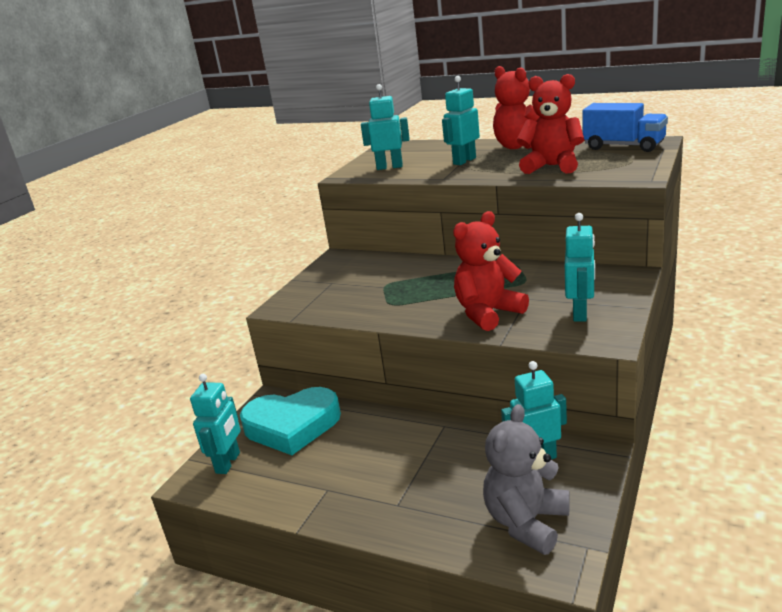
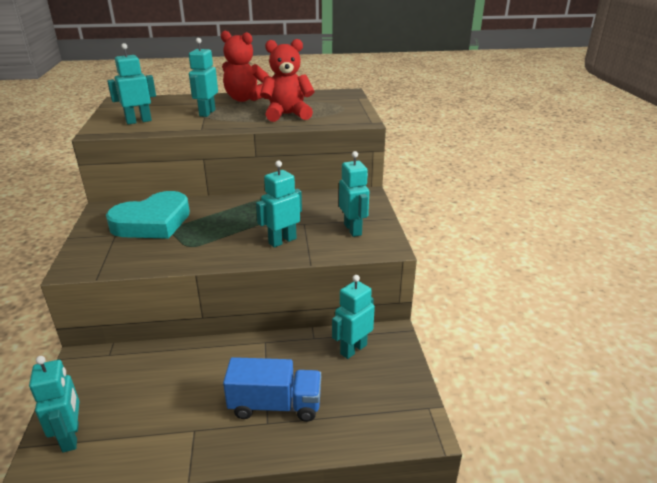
camera: 35 degrees left, 5 degrees up
(292, 426) = (121, 379): turquoise heart -> turquoise heart (152, 222)
(488, 313) = (282, 241): red teddy bear -> turquoise robot
(526, 522) = (377, 403): grey teddy bear -> none
(623, 146) = (328, 97): blue truck -> blue truck (275, 405)

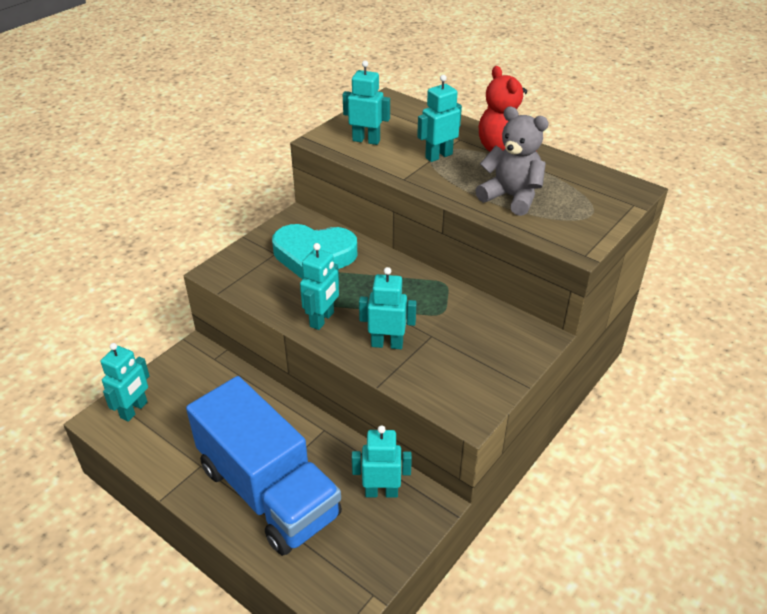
camera: 45 degrees right, 10 degrees up
(275, 405) = (268, 491): blue truck -> blue truck, size x1.81
(287, 115) = (511, 197): red teddy bear -> grey teddy bear
(353, 229) = (465, 373): turquoise robot -> turquoise robot (322, 319)

